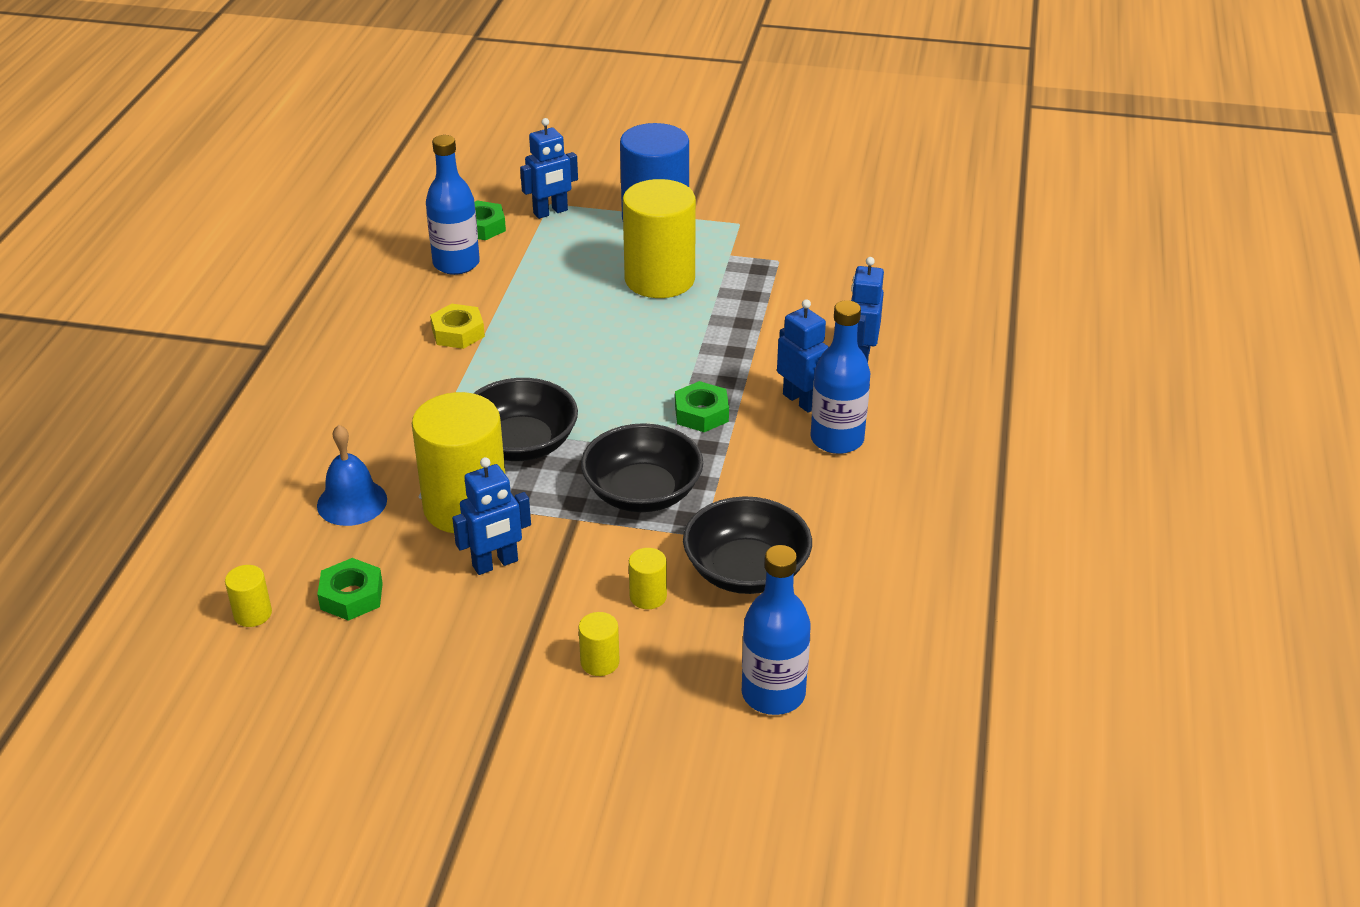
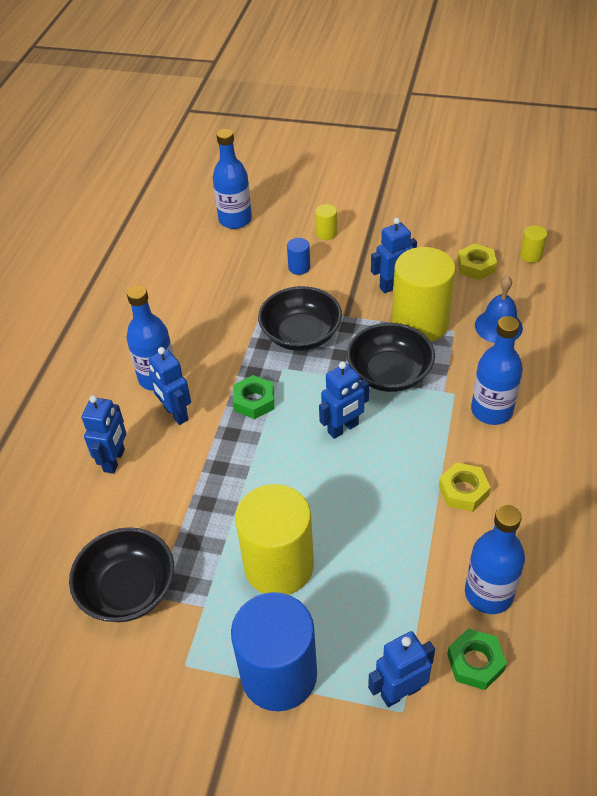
camera: 175 degrees left, 10 degrees up
(351, 596) = (476, 266): green nut -> yellow nut
(399, 403) = (491, 410): none -> blue bottle
(587, 386) = (343, 428): none -> blue robot
(648, 596) = (299, 267): yellow cylinder -> blue cylinder
(746, 570) = (239, 283): black bowl -> black bowl (128, 589)

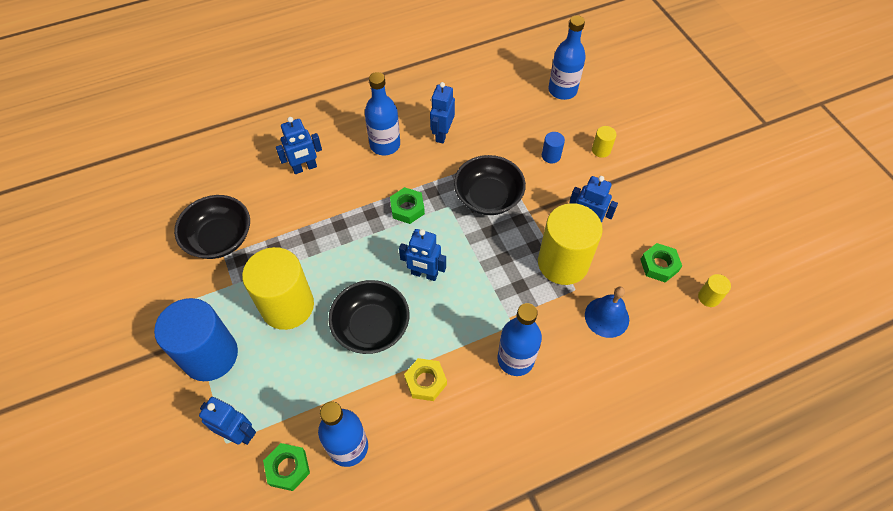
camera: 50 degrees right, 10 degrees up
(175, 413) = (364, 173): blue robot -> blue robot (442, 134)
(389, 373) = (497, 272): black bowl -> black bowl (371, 326)
(476, 266) = (659, 265): yellow nut -> green nut

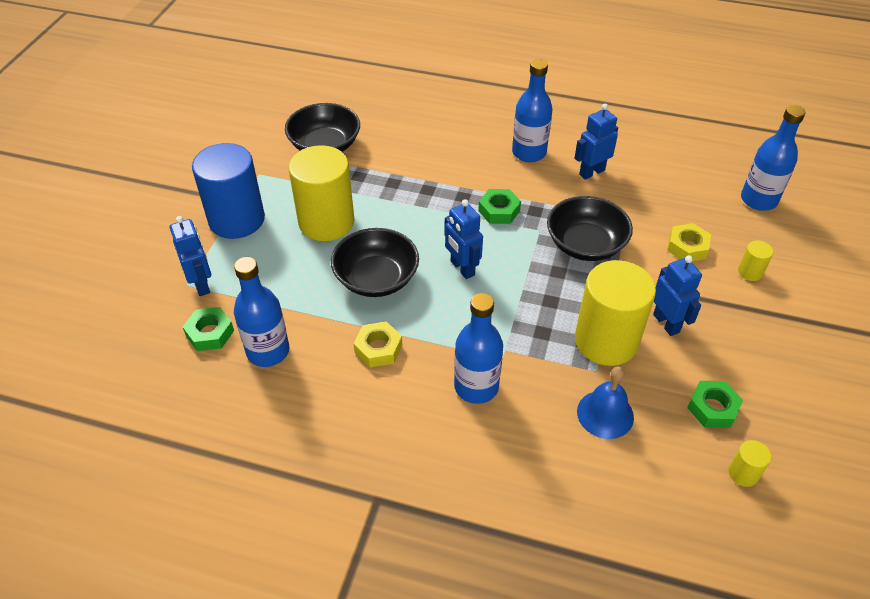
camera: 40 degrees right, 10 degrees down
(305, 168) = (441, 133): blue robot -> none
(551, 156) = (687, 247): blue cylinder -> yellow nut

